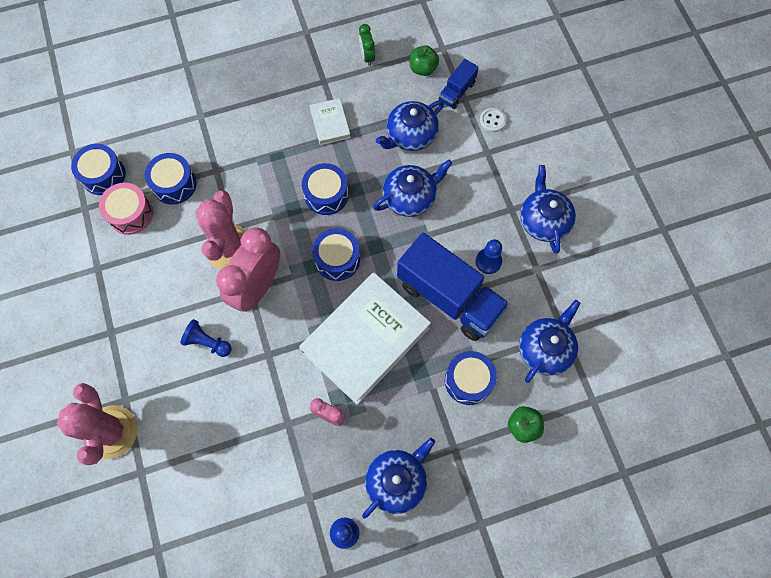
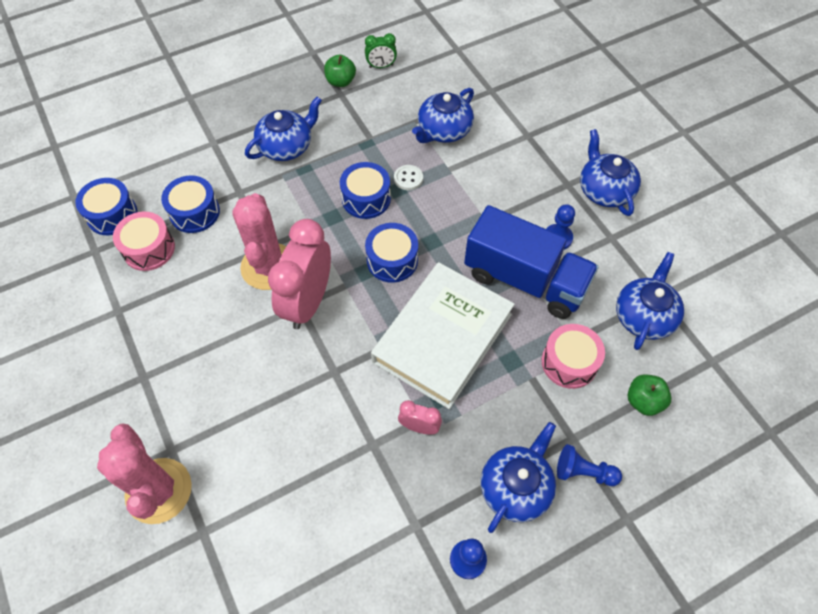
camera: 10 degrees left, 10 degrees down
(207, 342) = (260, 370): blue pawn -> blue pawn (583, 472)
(330, 123) = (355, 131): white book -> none
(367, 56) = (381, 66): green clock -> green clock turned 75 degrees counterclockwise
(410, 197) = (458, 188): blue teapot -> blue teapot (286, 146)
(423, 69) = (441, 69): green apple -> green apple (340, 81)
(457, 91) = (481, 85): blue truck -> none
(468, 380) = (569, 362): blue drum -> pink drum
(492, 121) = (525, 106): white button -> white button (408, 178)

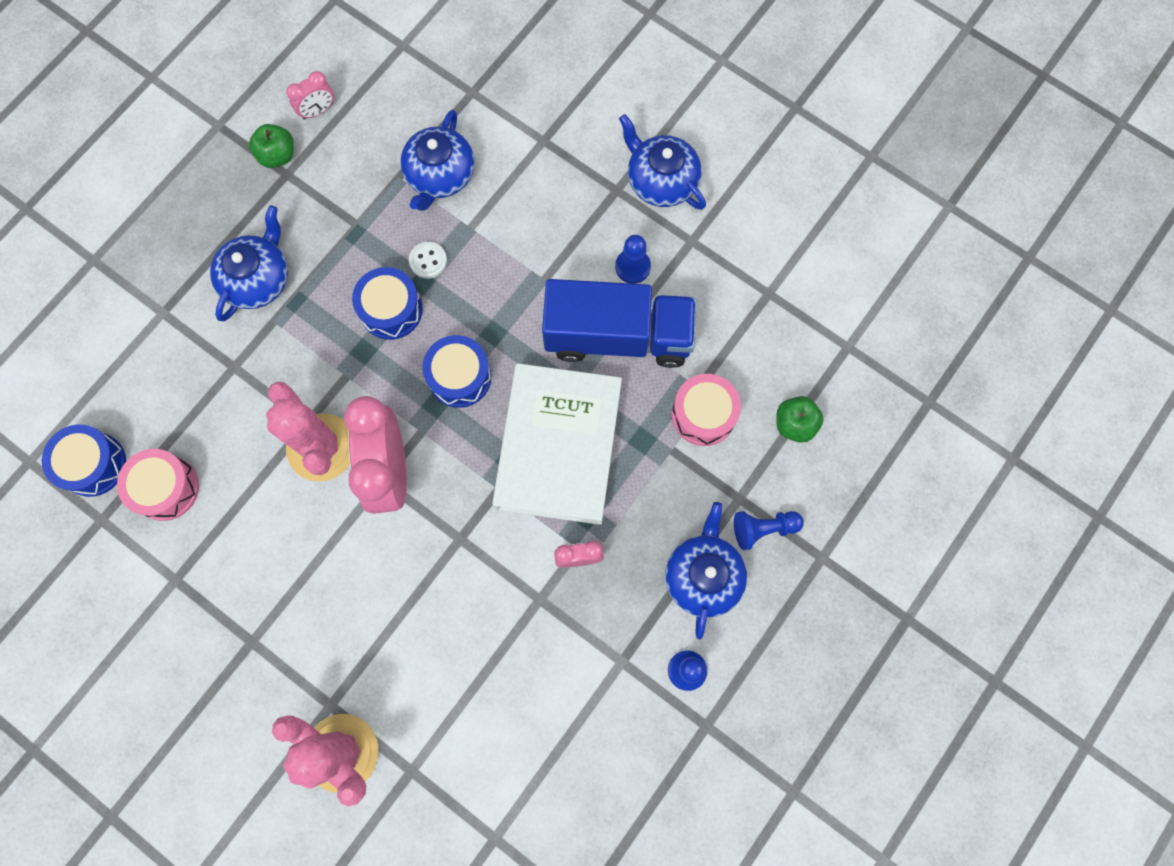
camera: 25 degrees left, 15 degrees up
(194, 212) = (194, 417): blue drum -> none
(381, 66) = (318, 111): green clock -> pink clock
(644, 316) = (761, 324): blue teapot -> none

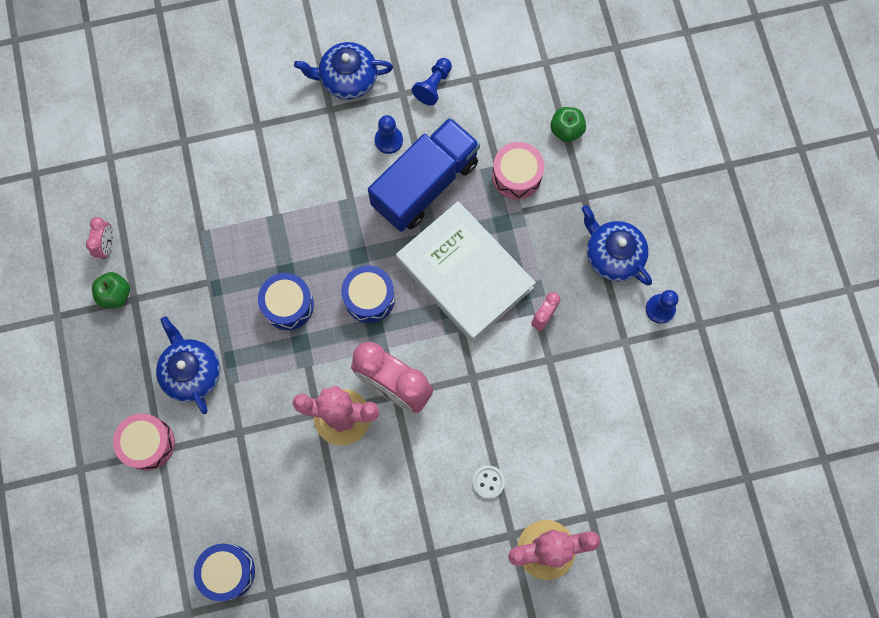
camera: 50 degrees left, 0 degrees up
(166, 488) = (285, 535): pink drum -> pink drum (148, 443)
(428, 261) = (275, 257): white button -> white button (488, 482)
(440, 175) = (223, 205): blue teapot -> none
(763, 529) = (613, 199): blue pawn -> blue pawn (433, 86)

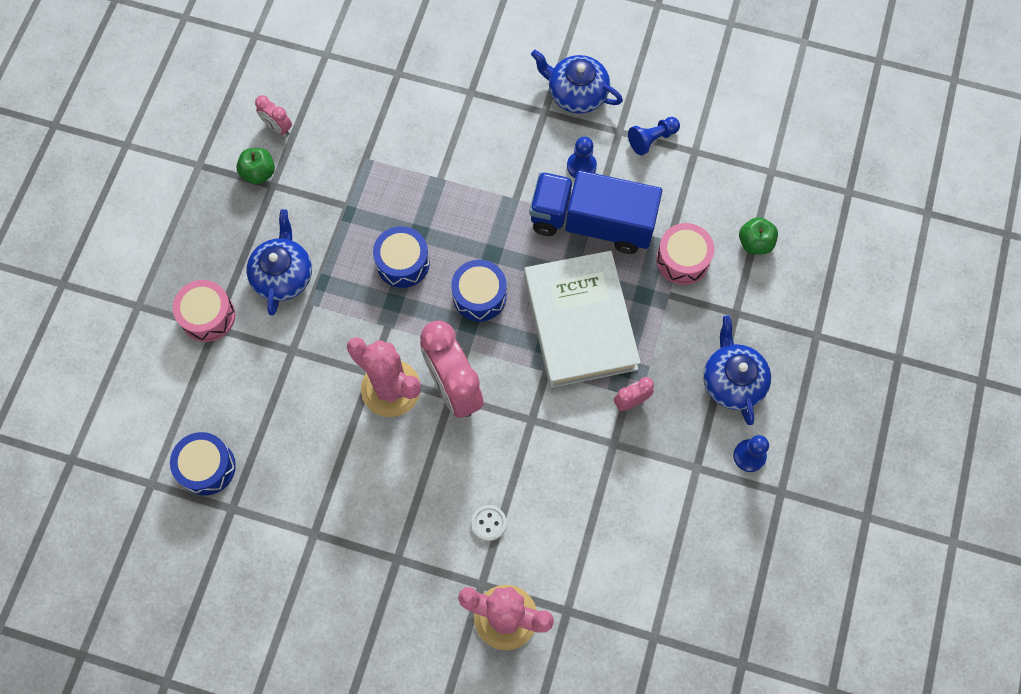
camera: 30 degrees right, 5 degrees down
(107, 245) = (278, 127): pink clock -> pink clock turned 90 degrees clockwise
(425, 184) = (592, 222): blue truck -> blue truck turned 150 degrees counterclockwise

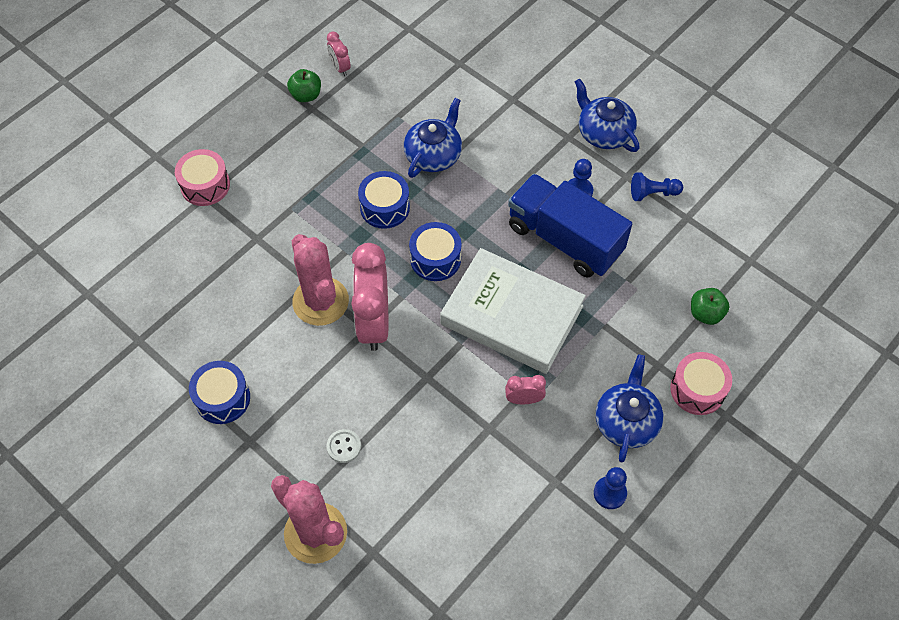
camera: 25 degrees right, 10 degrees down
(207, 467) = (138, 300): blue drum -> blue drum (222, 398)
(283, 275) = (282, 178): blue teapot -> blue teapot (434, 155)
(580, 322) = (511, 315): white book -> white book turned 75 degrees counterclockwise
(682, 259) = (631, 301): pink drum -> pink drum (697, 389)

